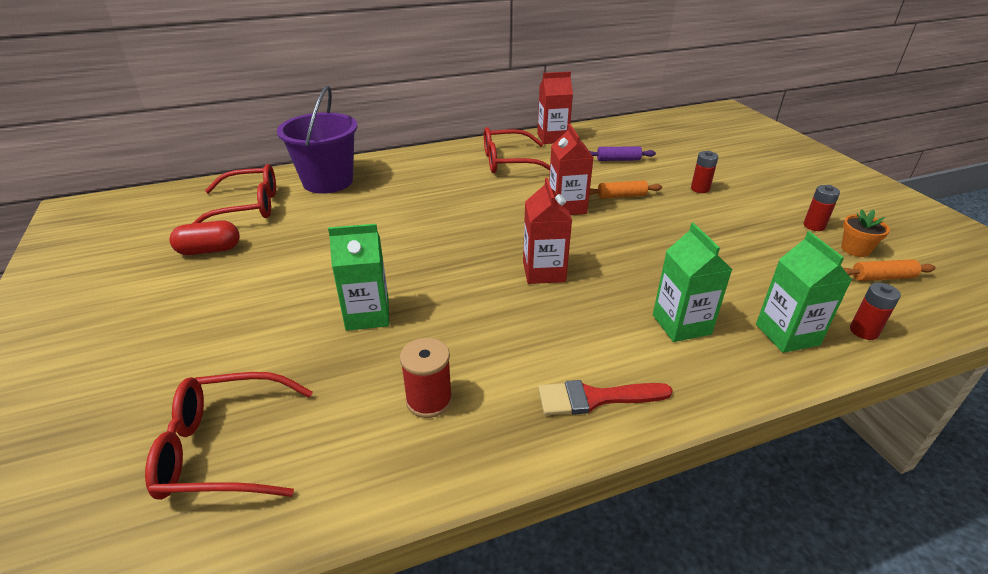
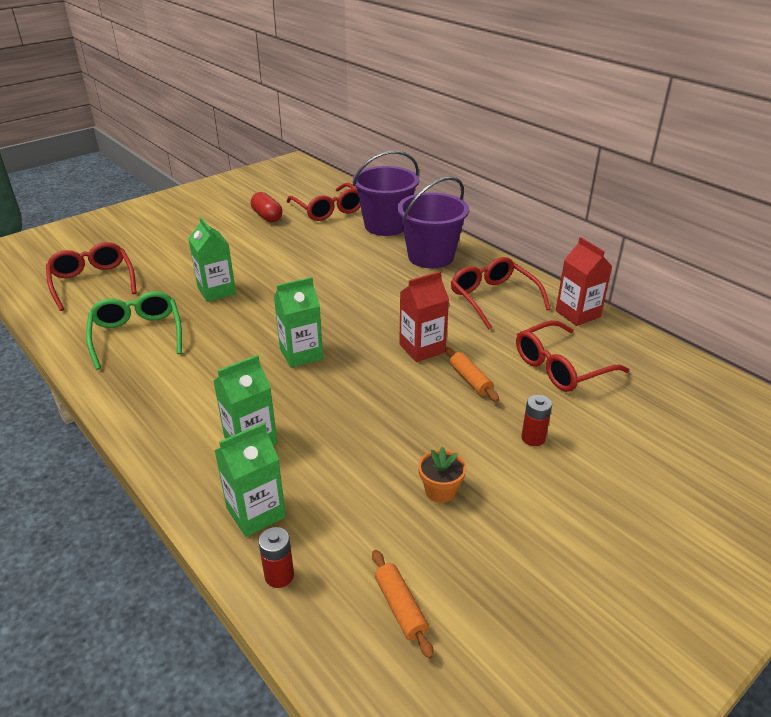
camera: 70 degrees right, 0 degrees up
(414, 172) = (431, 256): none -> purple bucket
(429, 400) = (137, 335): red spool -> green glasses
(544, 272) = (301, 354): red carton -> green carton
(595, 398) = (149, 403): red brush -> none
(618, 160) = (561, 367): purple rolling pin -> red glasses
(814, 226) = (501, 546): red battery -> none
(855, 249) = (459, 586): orange flower pot -> orange flower pot (440, 490)

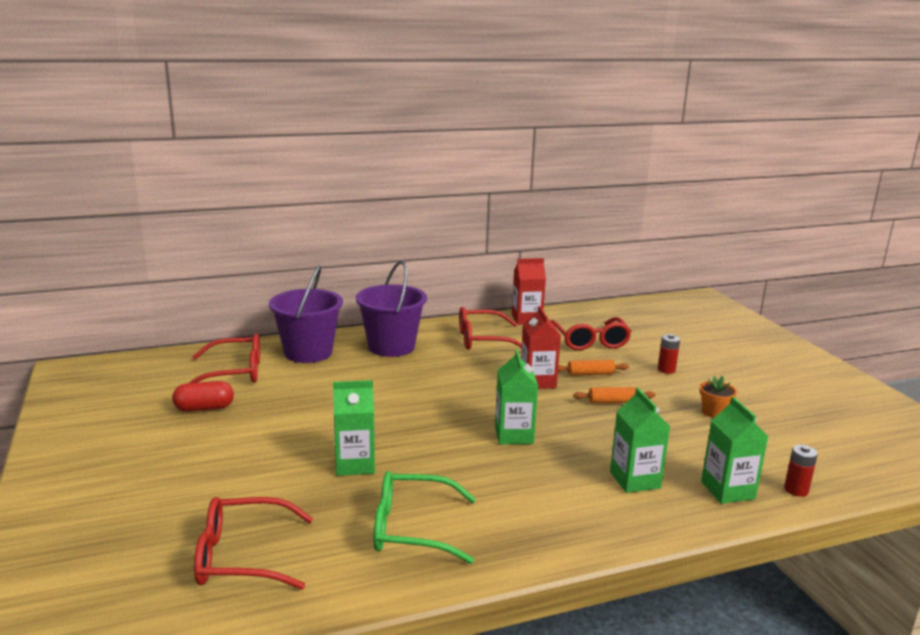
camera: 70 degrees left, 15 degrees down
(400, 607) = (823, 449): orange rolling pin -> orange rolling pin (613, 402)

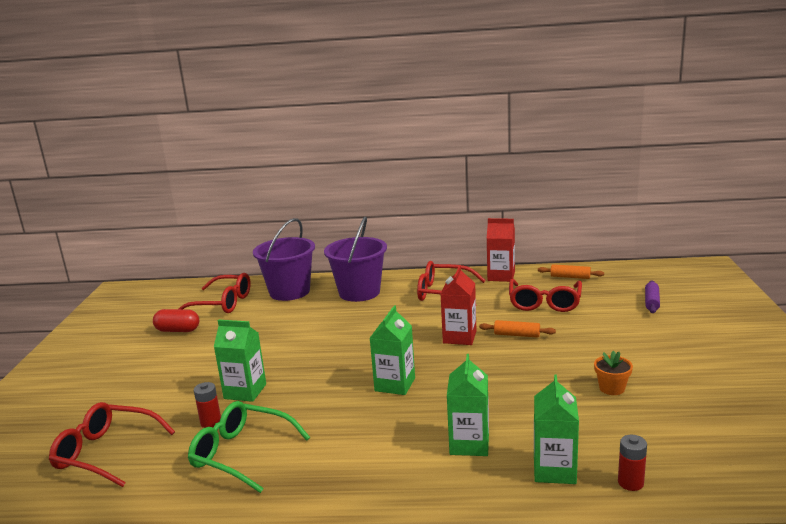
camera: 25 degrees right, 0 degrees up
(613, 402) = (515, 365): orange rolling pin -> orange rolling pin (570, 277)
(666, 370) = (599, 339): red battery -> red battery (211, 422)
(683, 332) = (651, 302): none -> purple rolling pin

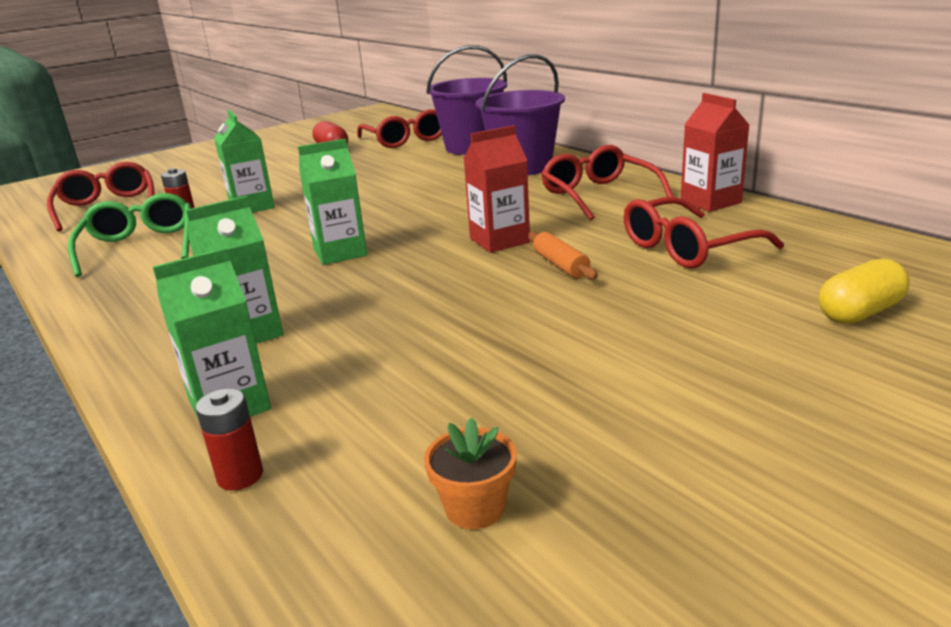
camera: 50 degrees right, 5 degrees up
(570, 277) = (807, 234): orange rolling pin -> none
(611, 388) = (504, 374): orange flower pot -> orange flower pot (475, 508)
(651, 302) = (859, 312): purple rolling pin -> yellow capsule

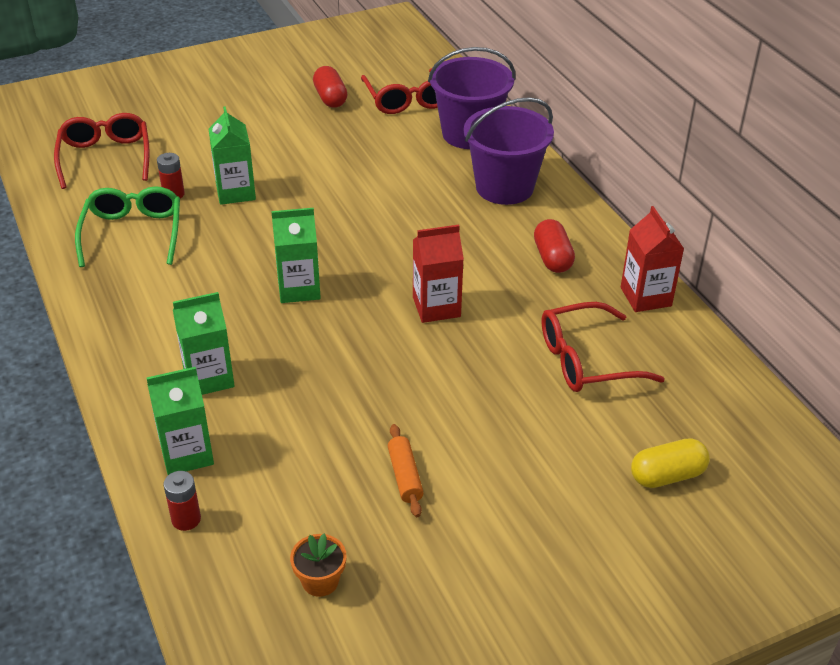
camera: 10 degrees right, 15 degrees up
(560, 265) = (472, 355): orange rolling pin -> orange rolling pin (405, 476)
(598, 195) = (552, 258): red glasses -> red capsule

